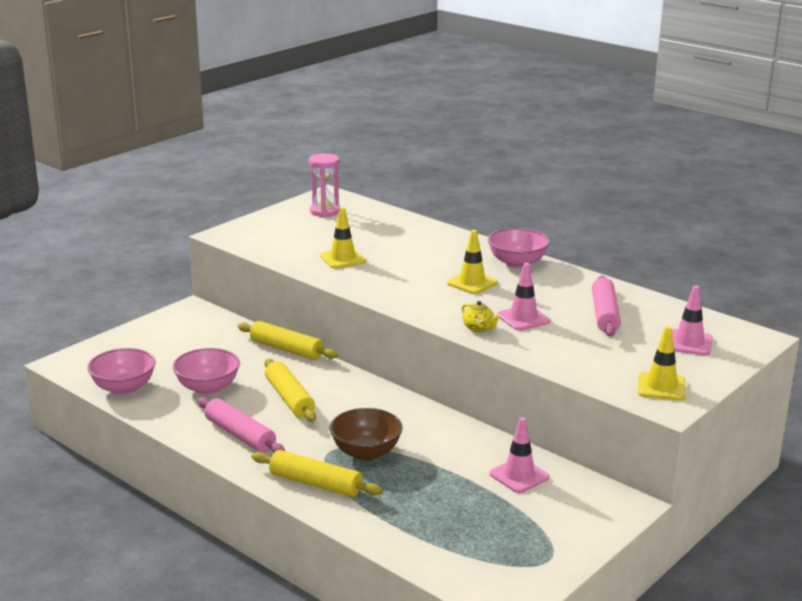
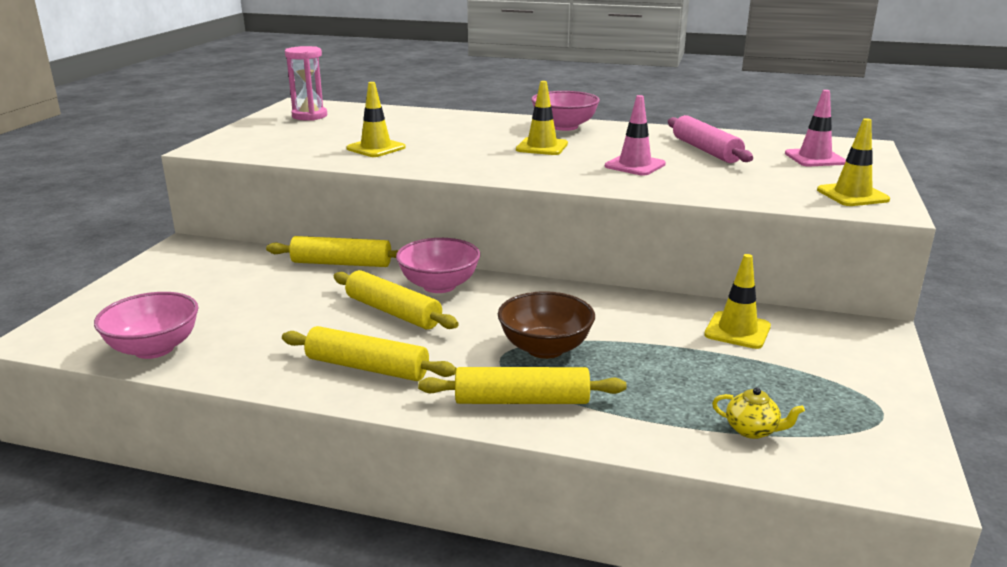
camera: 25 degrees left, 0 degrees up
(208, 388) = (276, 323): pink bowl -> pink bowl (439, 286)
(240, 435) = (367, 367): pink rolling pin -> yellow rolling pin
(479, 328) = (603, 180): yellow teapot -> yellow teapot (752, 430)
(519, 476) = (737, 330): pink traffic cone -> yellow traffic cone

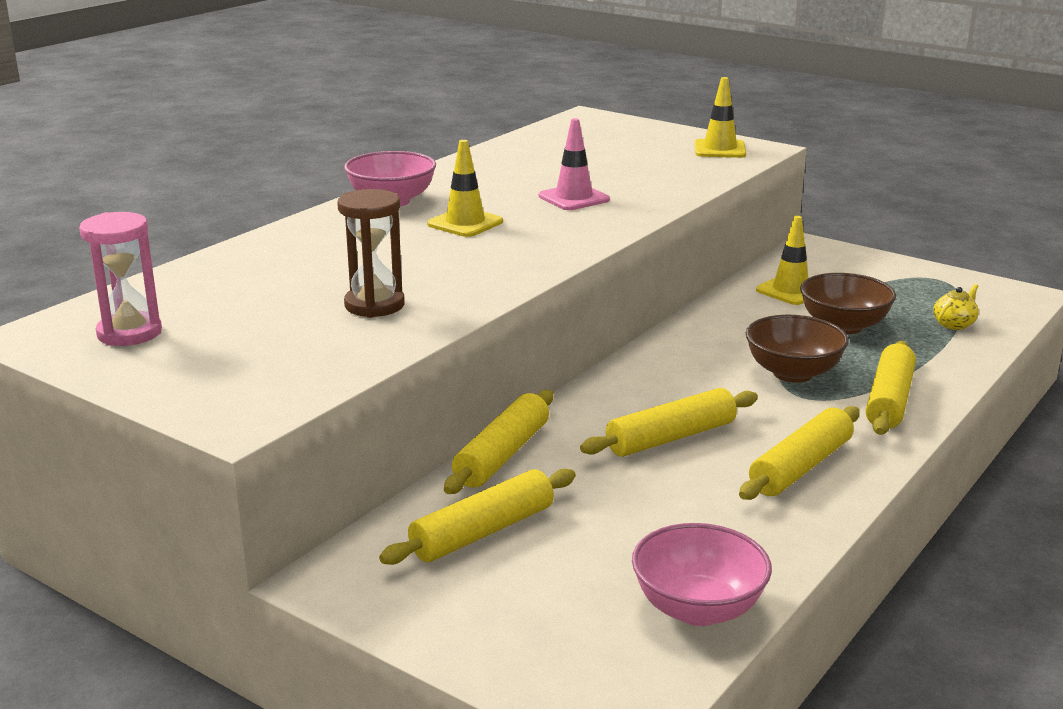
camera: 70 degrees left, 0 degrees up
(241, 273) = (482, 532): none -> yellow rolling pin
(376, 148) = (374, 305): yellow traffic cone -> brown hourglass
(439, 286) = (614, 402): pink bowl -> none
(677, 364) = (843, 326): none -> brown bowl
(705, 150) = (549, 165): pink rolling pin -> none
(814, 158) = (610, 137): pink traffic cone -> none

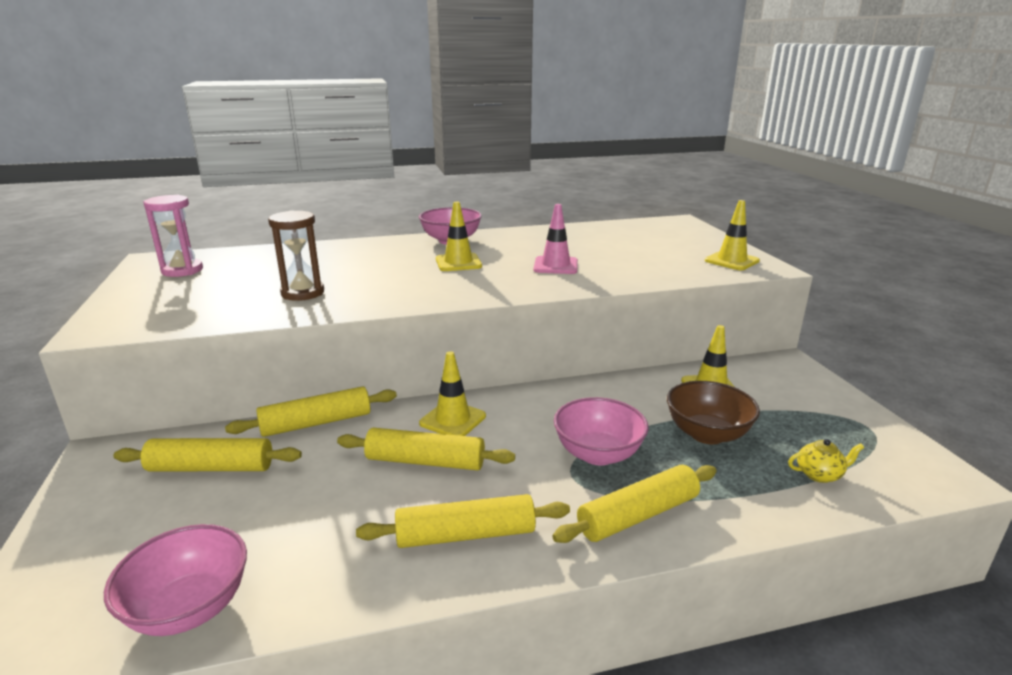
camera: 40 degrees right, 0 degrees up
(627, 398) = (453, 420): none -> yellow traffic cone
(793, 373) = (598, 454): brown bowl -> pink bowl

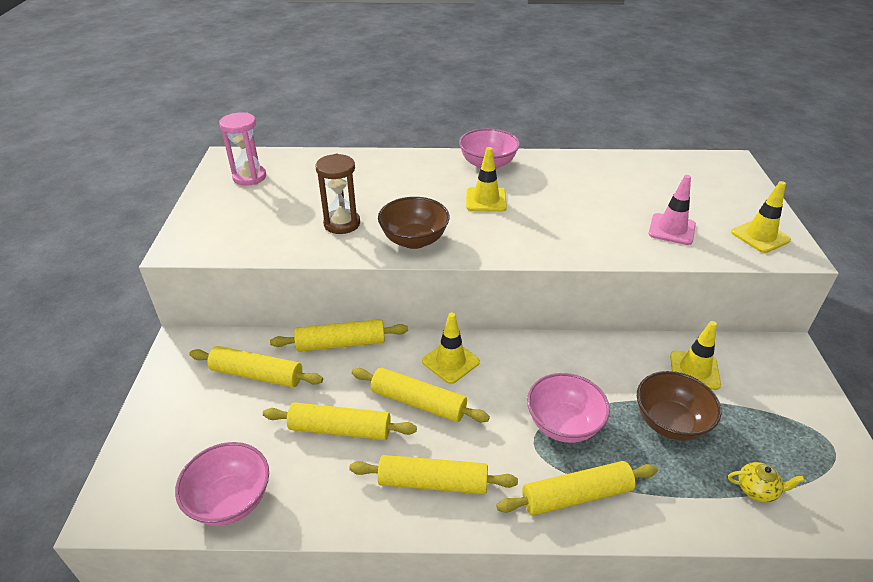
camera: 15 degrees right, 15 degrees up
(333, 503) = (340, 429): none -> yellow rolling pin
(390, 296) = (414, 240): none -> brown bowl
(555, 266) = (576, 218): pink traffic cone -> pink traffic cone (671, 229)

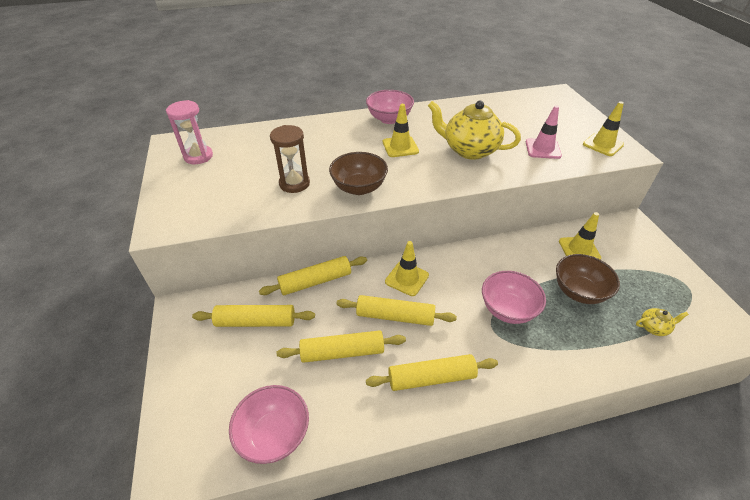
camera: 15 degrees left, 5 degrees up
(572, 216) = (469, 150): none -> yellow teapot
(576, 495) = (538, 362): yellow rolling pin -> none

